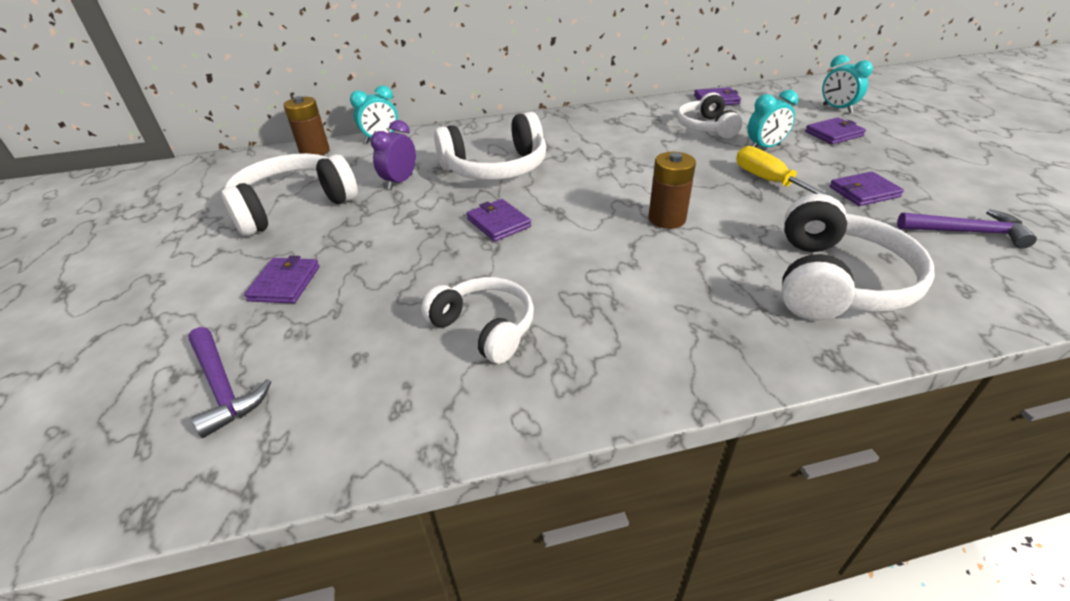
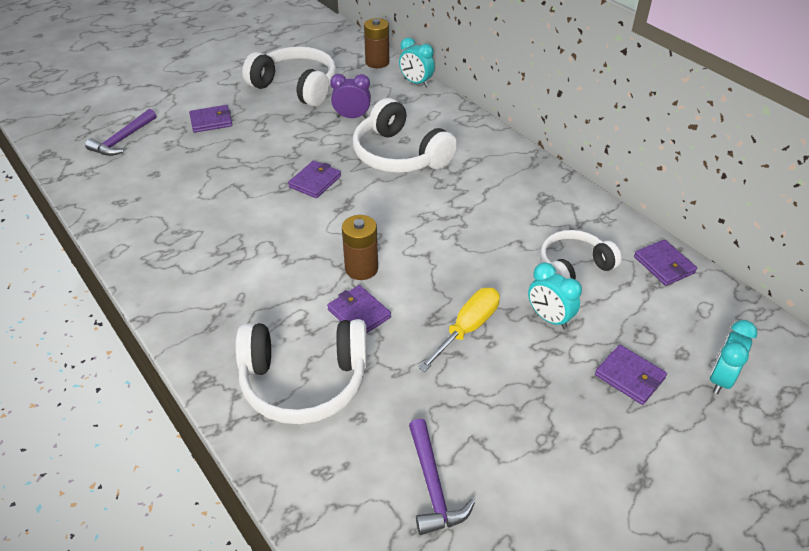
camera: 65 degrees right, 5 degrees up
(485, 328) = (192, 211): white headphones -> none
(864, 192) = (483, 403): purple wallet -> purple wallet (359, 313)

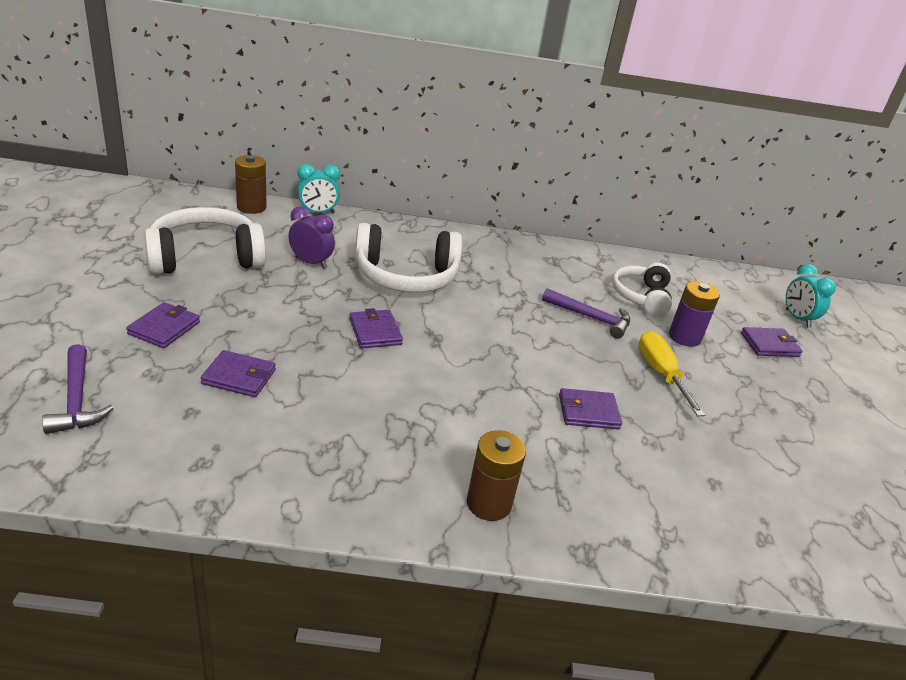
camera: 55 degrees left, 10 degrees down
(304, 381) = (644, 488): white headphones -> none
(352, 117) = (311, 263): purple clock -> purple clock turned 75 degrees clockwise
(361, 268) = (532, 378): brown battery -> brown battery (489, 503)
(433, 486) = (817, 487): purple hammer -> purple hammer (591, 318)
(549, 318) = (684, 337): turquoise clock -> purple battery
(664, 265) = (676, 269): purple wallet -> purple wallet (239, 377)

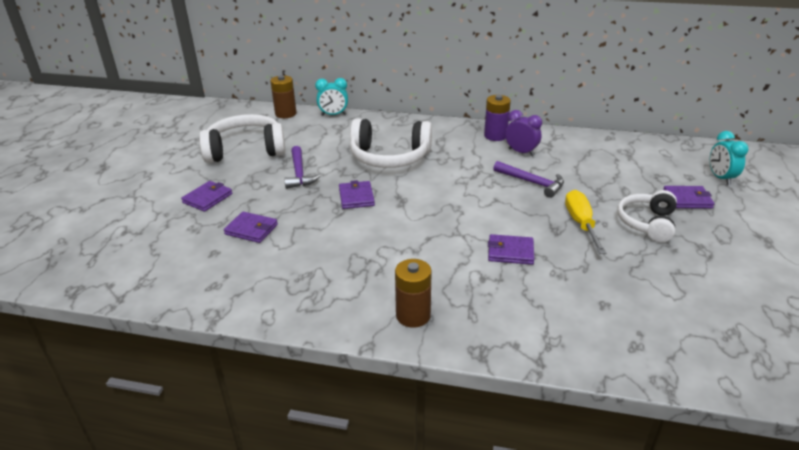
camera: 15 degrees right, 0 degrees up
(77, 400) = (142, 245): purple hammer -> purple hammer (299, 173)
(311, 263) = (320, 150): purple clock -> purple clock (521, 152)
(641, 297) = (580, 165): white headphones -> white headphones (647, 223)
(684, 337) = (610, 195): purple battery -> purple battery (495, 136)

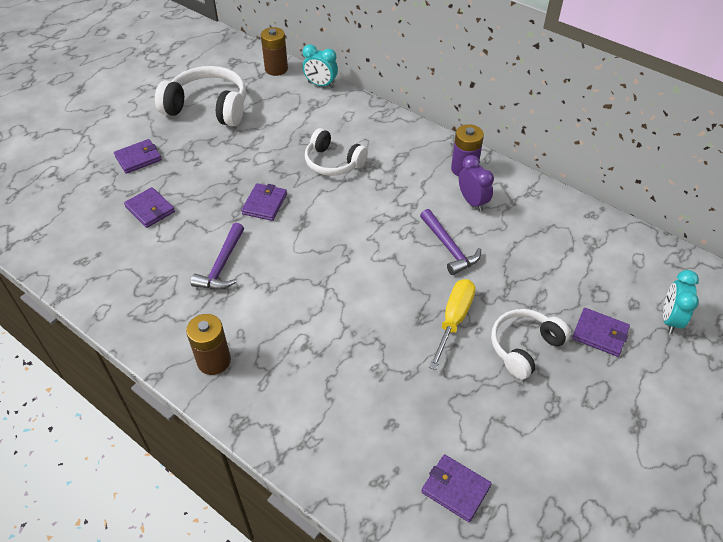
camera: 25 degrees right, 15 degrees up
(299, 173) = (235, 155): purple hammer -> purple hammer (222, 265)
(389, 157) = (333, 162): white headphones -> white headphones, size x0.65
(510, 252) = (355, 326): purple wallet -> purple wallet (455, 489)

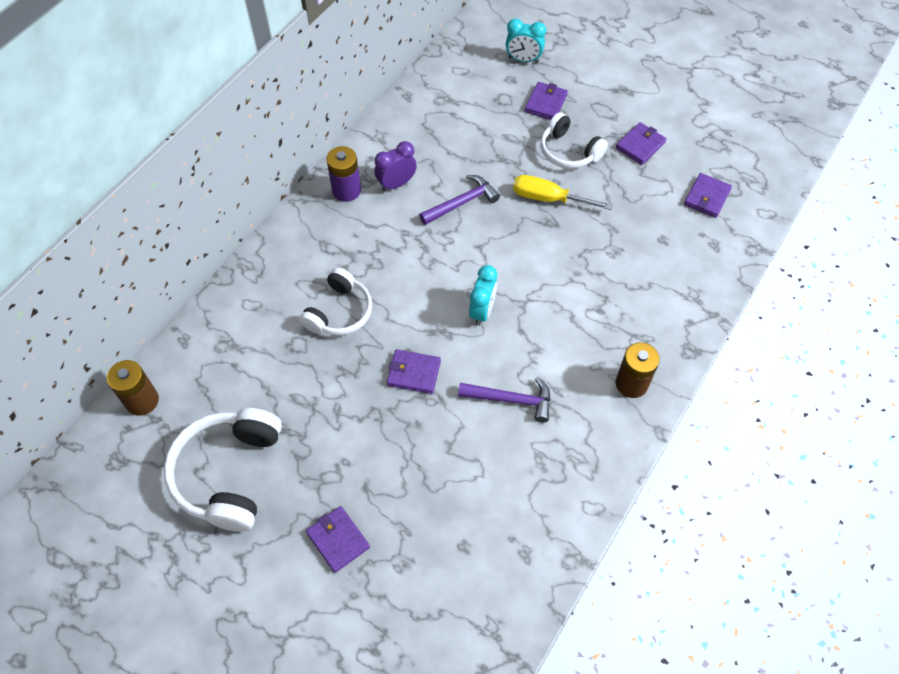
camera: 95 degrees left, 10 degrees up
(150, 209) = (433, 498): purple wallet -> purple wallet (640, 145)
(321, 85) = (184, 341): turquoise clock -> turquoise clock (482, 311)

